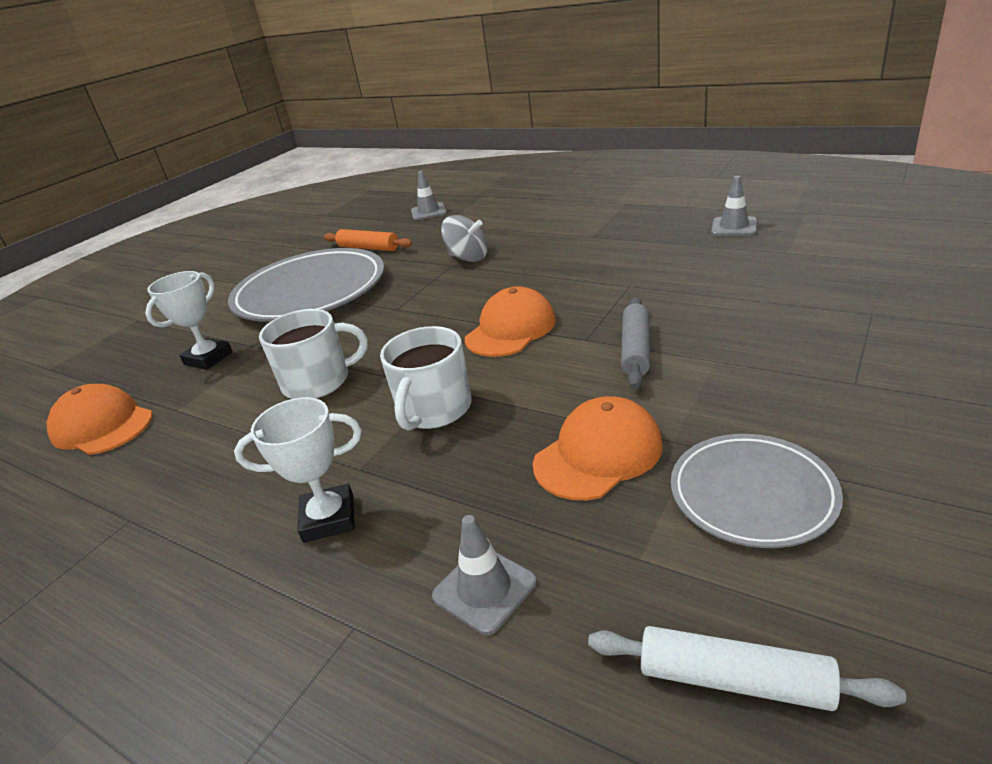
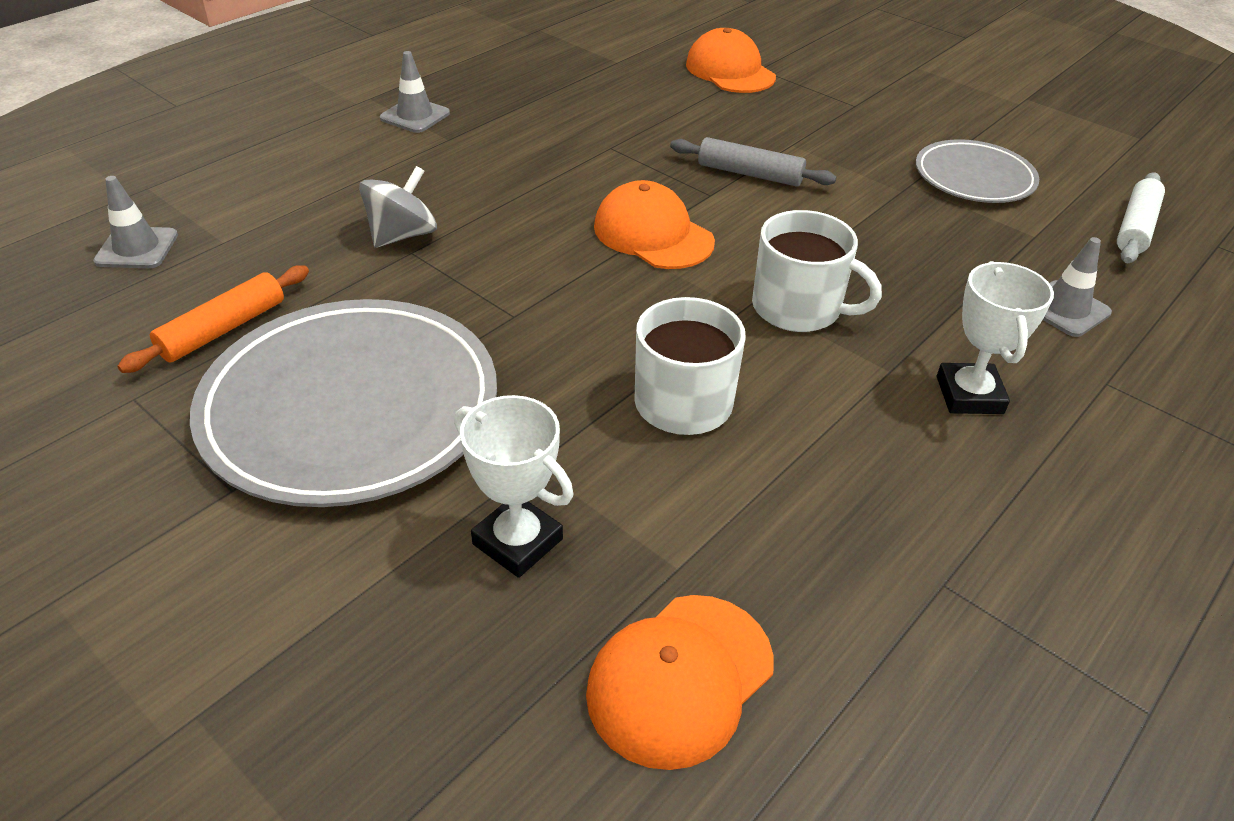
camera: 85 degrees left, 10 degrees up
(598, 454) = (909, 227): orange cap -> orange cap (730, 71)
(734, 227) = (530, 65): grey traffic cone -> grey traffic cone (415, 116)

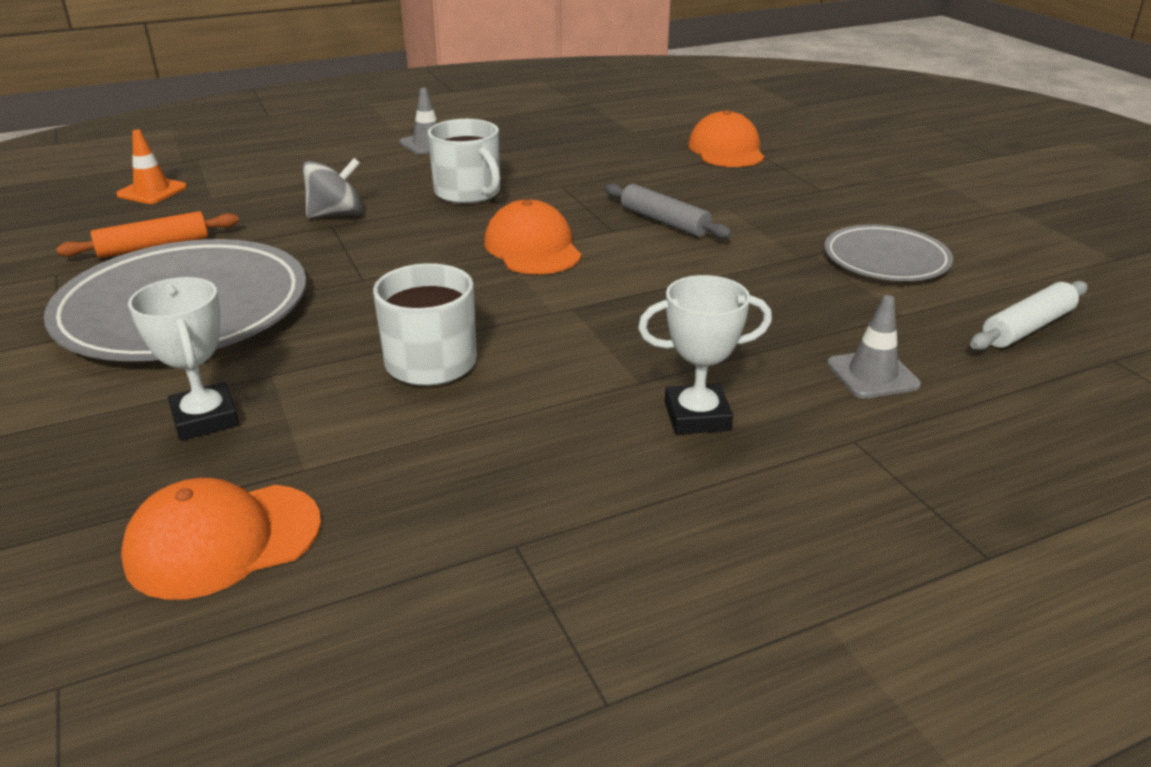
camera: 25 degrees right, 10 degrees down
(137, 248) = (152, 191): grey traffic cone -> orange traffic cone
(798, 308) = (604, 321): white mug -> white mug (468, 193)
(969, 395) = (697, 416): white trophy -> white trophy turned 60 degrees clockwise

